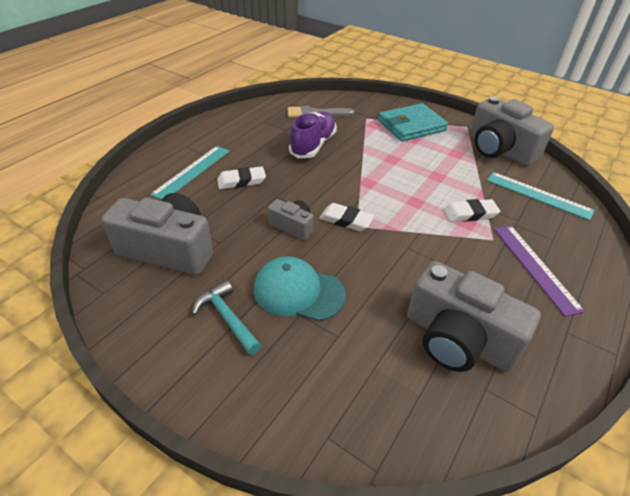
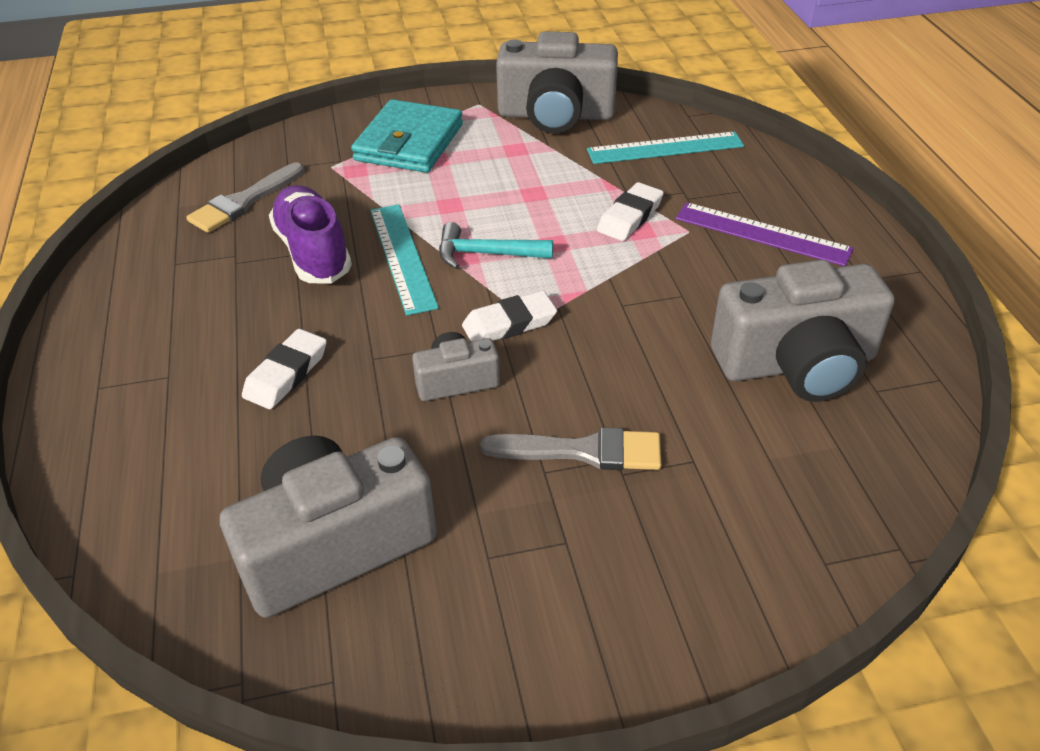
camera: 45 degrees left, 0 degrees up
(192, 172) = (180, 416): turquoise ruler -> turquoise ruler (402, 257)
(227, 318) = (551, 552): turquoise hammer -> turquoise hammer (486, 254)
(298, 292) = (583, 451): turquoise cap -> grey brush

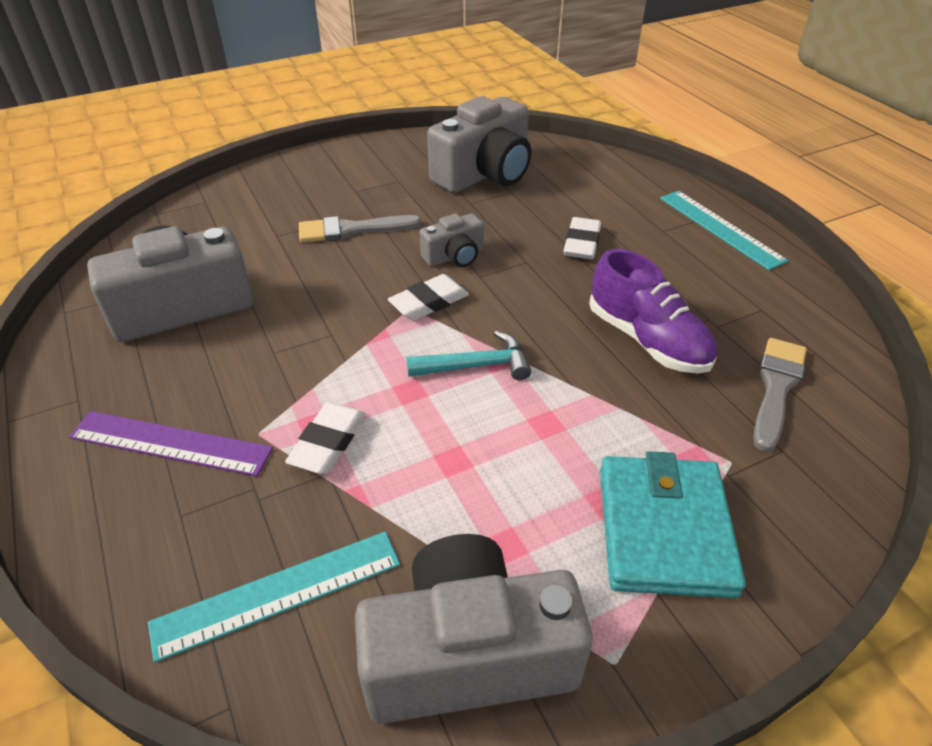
camera: 165 degrees right, 0 degrees up
(402, 257) = (558, 349): turquoise ruler -> turquoise ruler (720, 228)

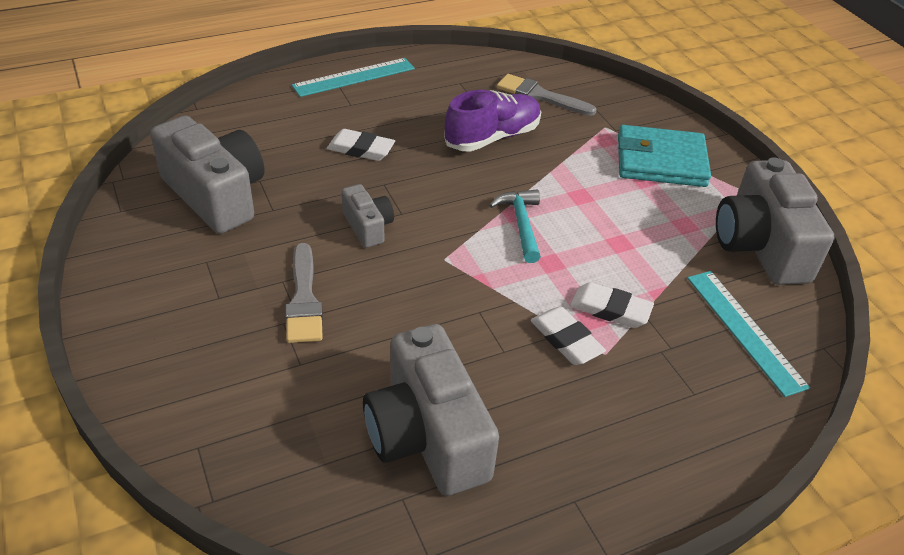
camera: 90 degrees left, 0 degrees up
(170, 443) = (623, 412): purple ruler -> none
(429, 302) = (437, 247): white eraser -> white eraser (566, 340)

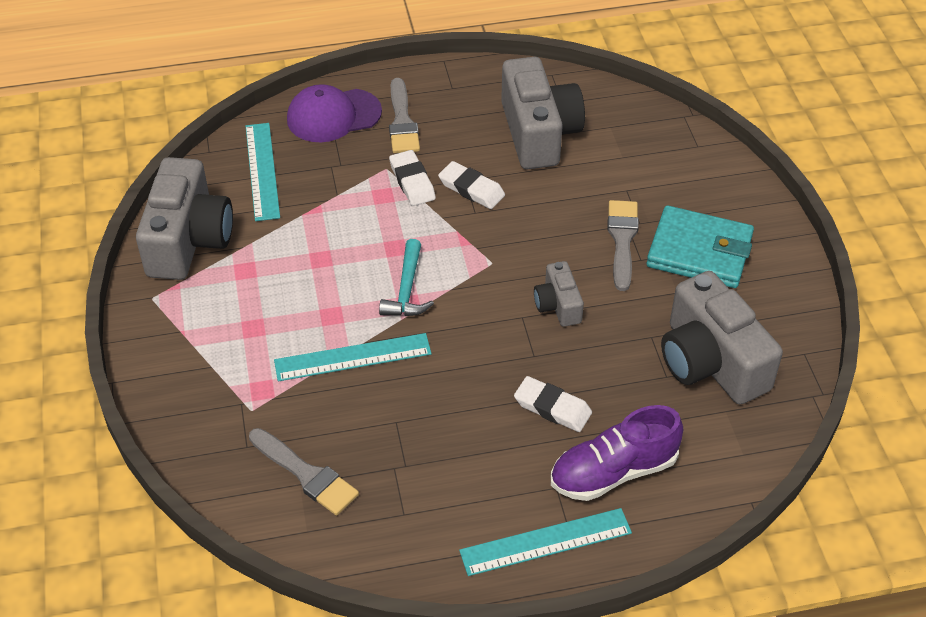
camera: 165 degrees left, 5 degrees up
(492, 137) = (394, 408): purple shoe -> purple shoe (613, 472)
(544, 167) = (353, 357): none -> turquoise ruler
(610, 309) = (363, 200): white eraser -> white eraser (471, 189)
(618, 426) = (402, 121): none -> grey brush
(660, 161) = (218, 350): turquoise wallet -> turquoise wallet (699, 252)
(712, 422) = (333, 116): none -> purple cap

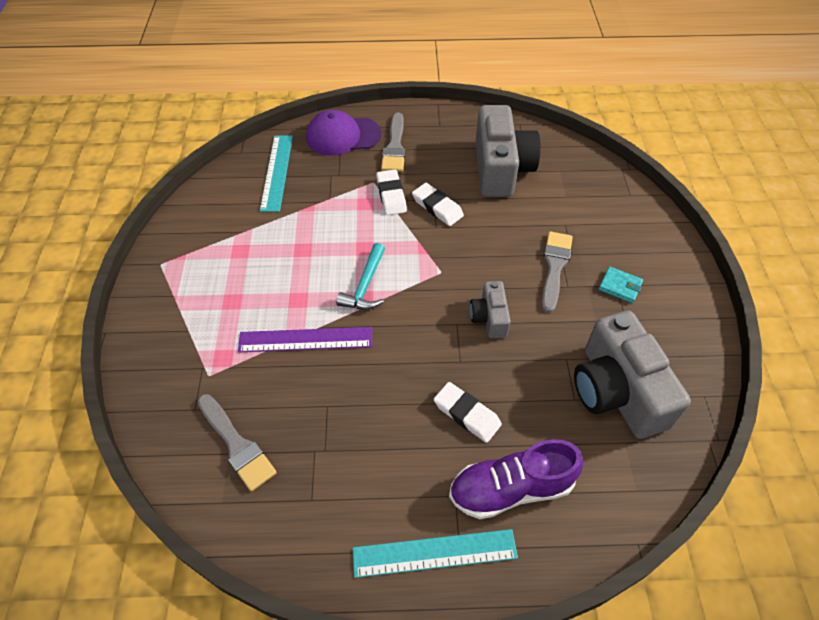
camera: 10 degrees right, 5 degrees up
(188, 240) = (204, 220): grey camera -> none
(353, 357) = (305, 340): turquoise ruler -> purple ruler
(699, 252) = (620, 286): turquoise wallet -> turquoise wallet, size x0.45

